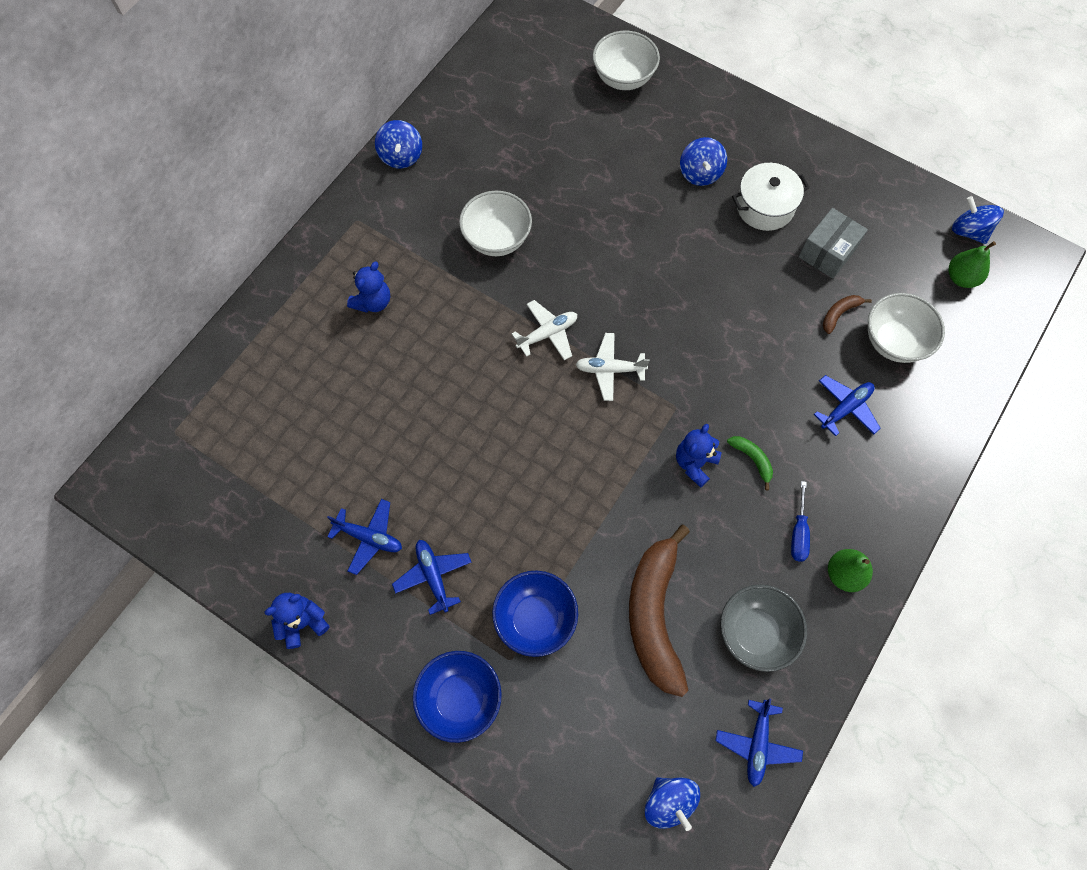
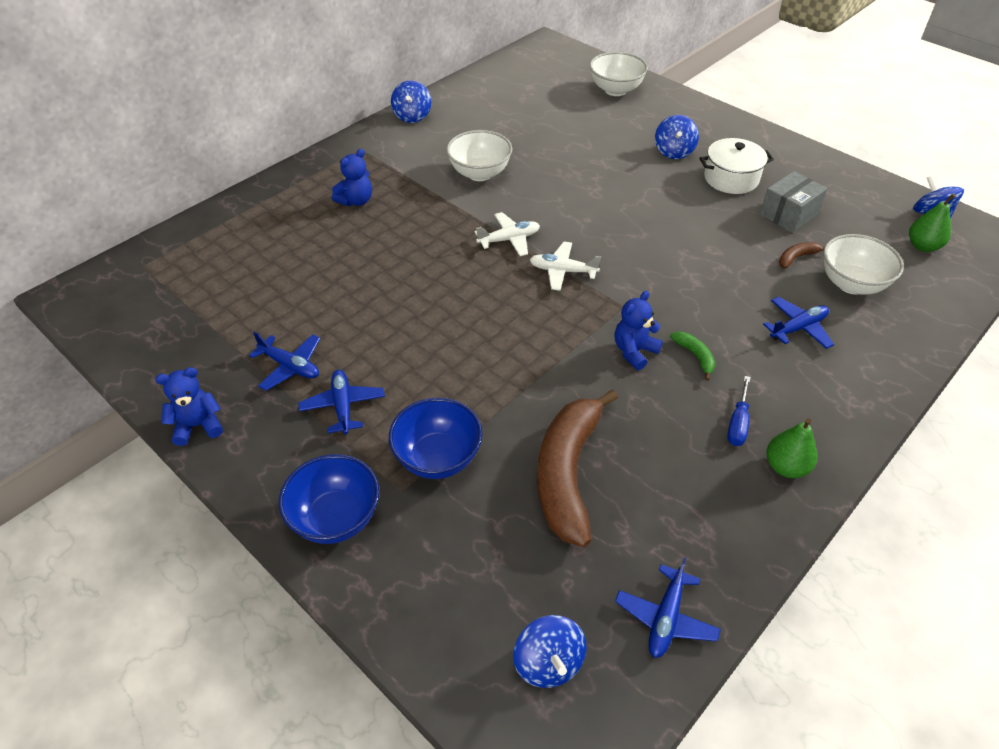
camera: 10 degrees right, 20 degrees down
(755, 633) = (678, 506): grey bowl -> none

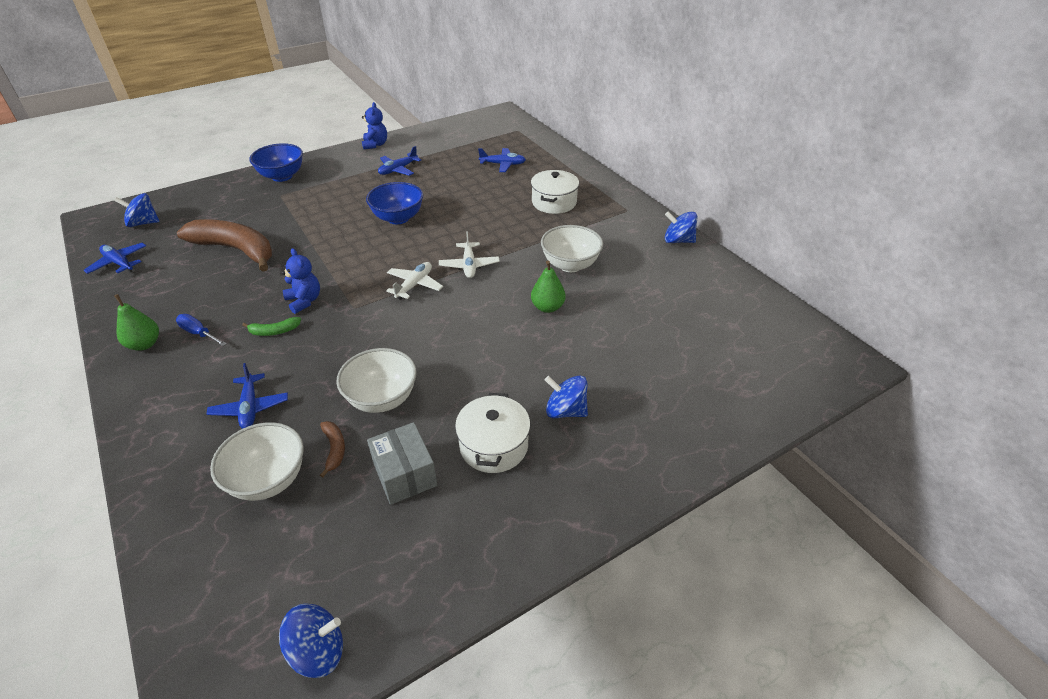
camera: 105 degrees right, 5 degrees down
(343, 406) = (354, 183): blue plane -> blue plane (503, 164)
(356, 201) = (554, 202): blue teddy bear -> white pot
(438, 458) = (290, 208): blue bowl -> blue bowl (398, 218)
(615, 90) = (720, 397): white bowl -> white bowl (382, 399)
(922, 246) = (272, 596): green pear -> green pear (547, 307)

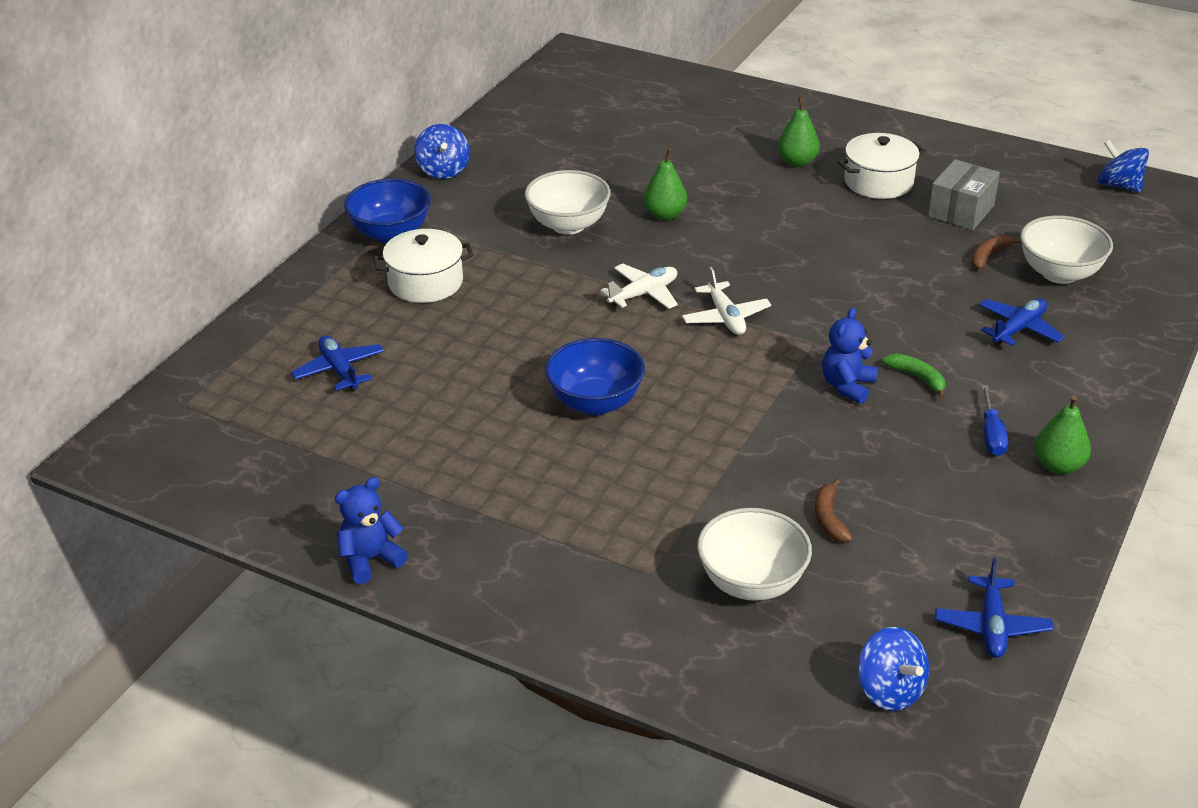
camera: 120 degrees left, 5 degrees down
(236, 250) = (829, 518): brown banana -> brown banana, size x0.41
(282, 176) = (591, 614): blue bowl -> blue bowl (391, 234)
(382, 399) = (907, 258): white bowl -> white bowl (751, 583)
(398, 170) = (448, 478): blue plane -> none
(414, 285) = (725, 317): white plane -> white plane turned 105 degrees counterclockwise
(565, 410) = (797, 162): blue spinning top -> green pear

